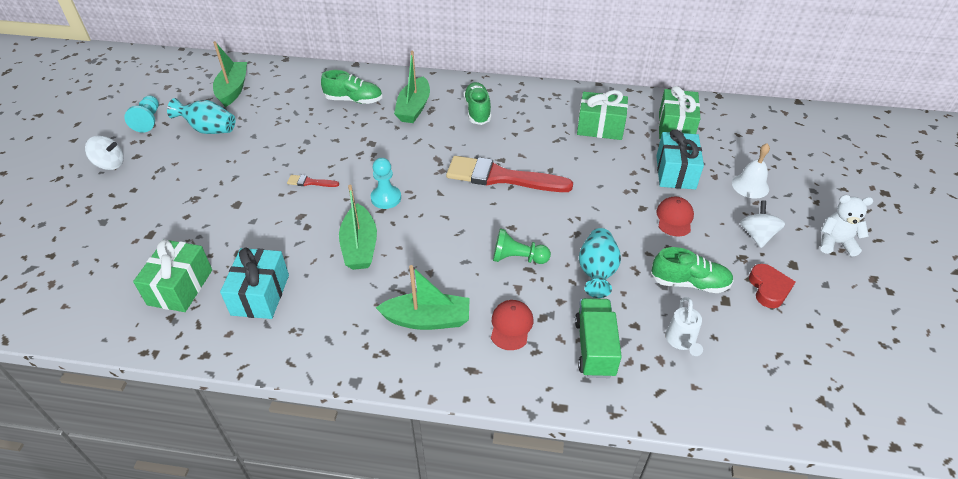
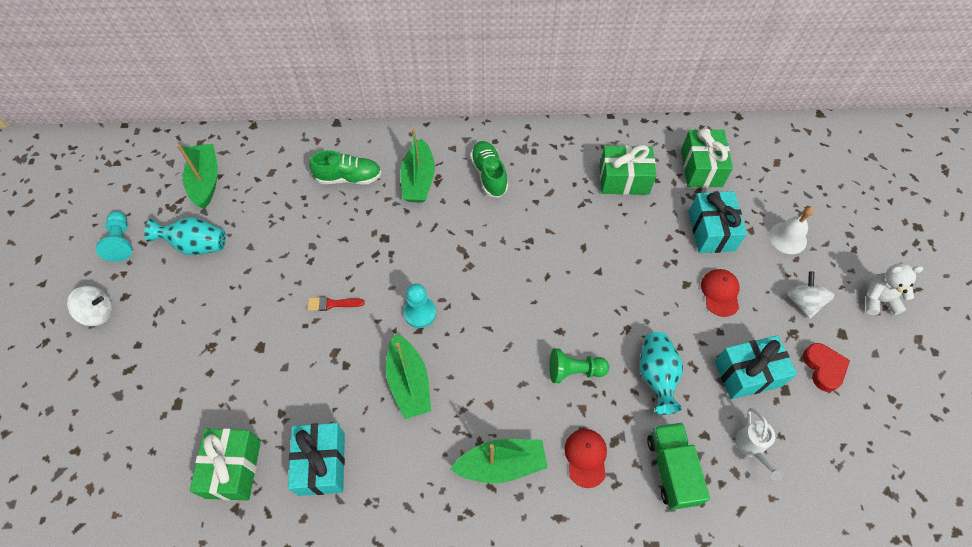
camera: 10 degrees left, 15 degrees up
(501, 177) = (534, 265): red brush -> none
(689, 283) = (748, 374): green shoe -> turquoise gift

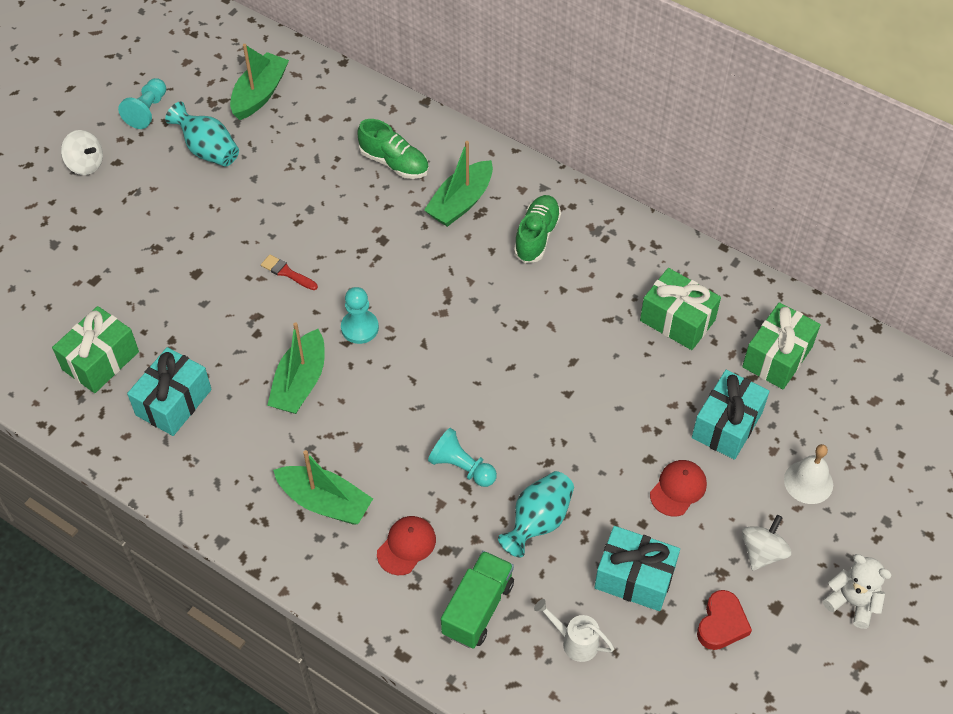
camera: 35 degrees right, 5 degrees down
(574, 371) = (461, 467): green pawn -> turquoise pawn
(751, 447) = (575, 641): white watering can -> white watering can turned 90 degrees clockwise

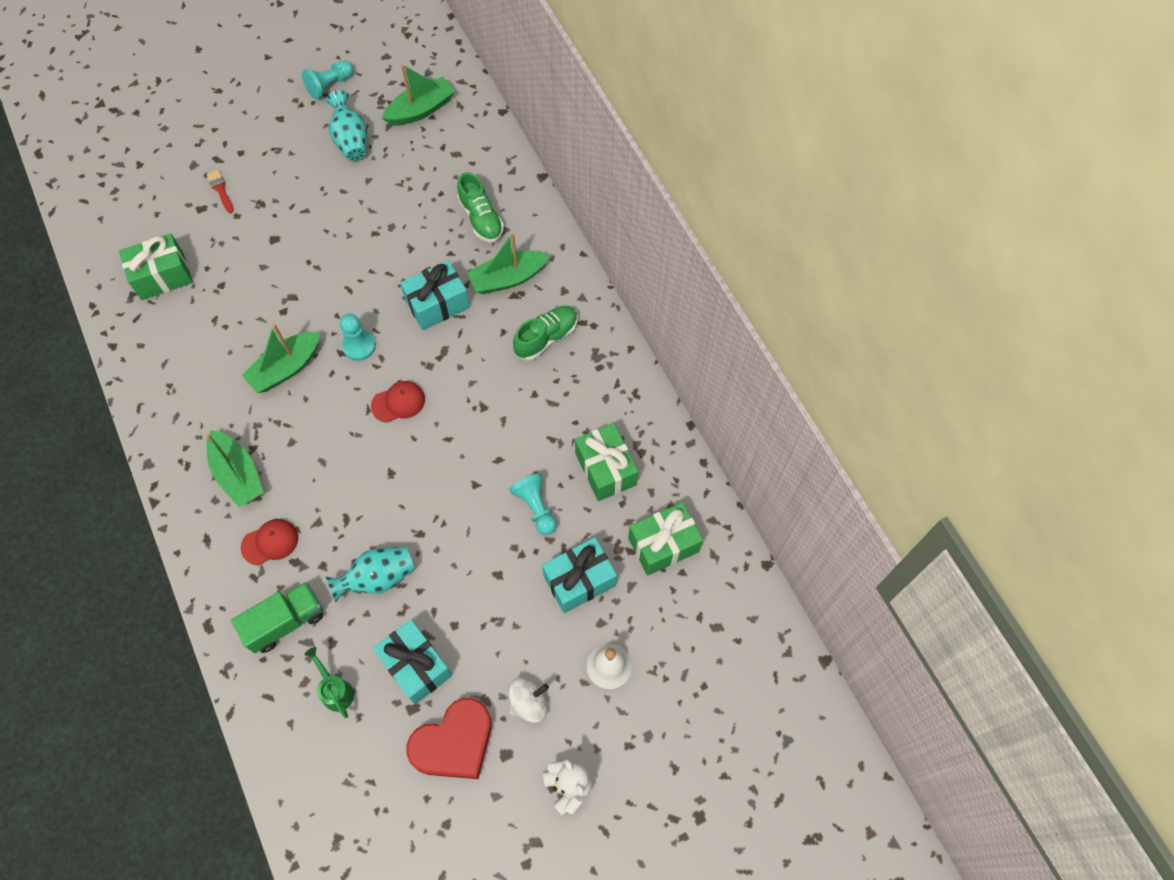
camera: 30 degrees right, 10 degrees up
(86, 164) = (257, 109): white spinning top -> none
(174, 402) = (189, 336): turquoise gift -> turquoise gift (437, 304)
(287, 272) = (338, 272): red brush -> red brush (220, 189)
(461, 467) = (353, 501): turquoise pawn -> turquoise pawn (536, 507)
(575, 641) = (336, 690): white watering can -> green watering can
(678, 489) = (502, 612): red cap -> red cap (398, 402)
(721, 624) = (454, 743): red heart -> red heart, size x1.64

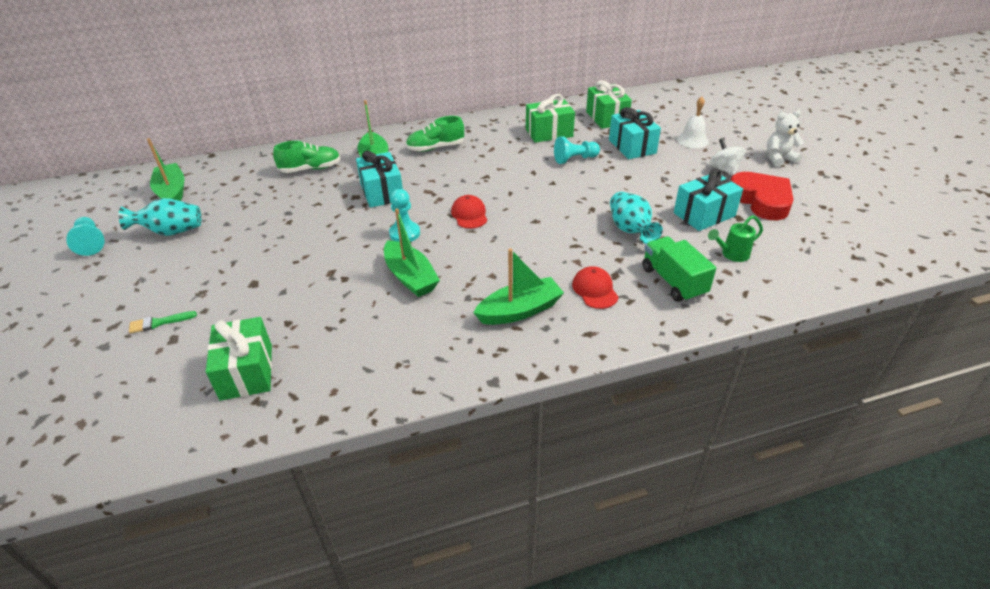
camera: 80 degrees left, 25 degrees down
(220, 189) = (159, 323): red brush -> green brush
(546, 338) = (435, 148): green shoe -> green shoe turned 75 degrees counterclockwise

